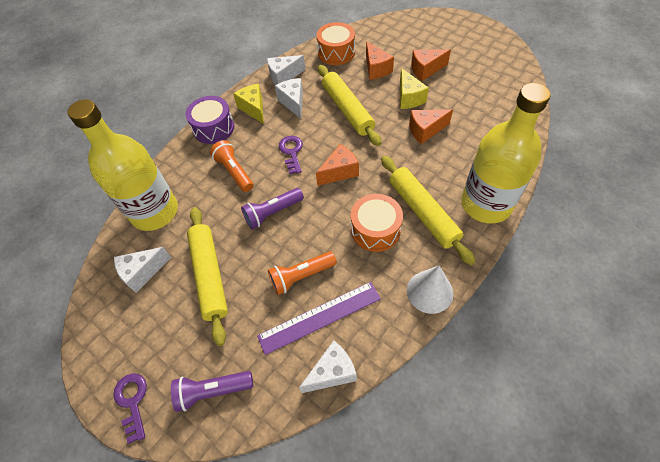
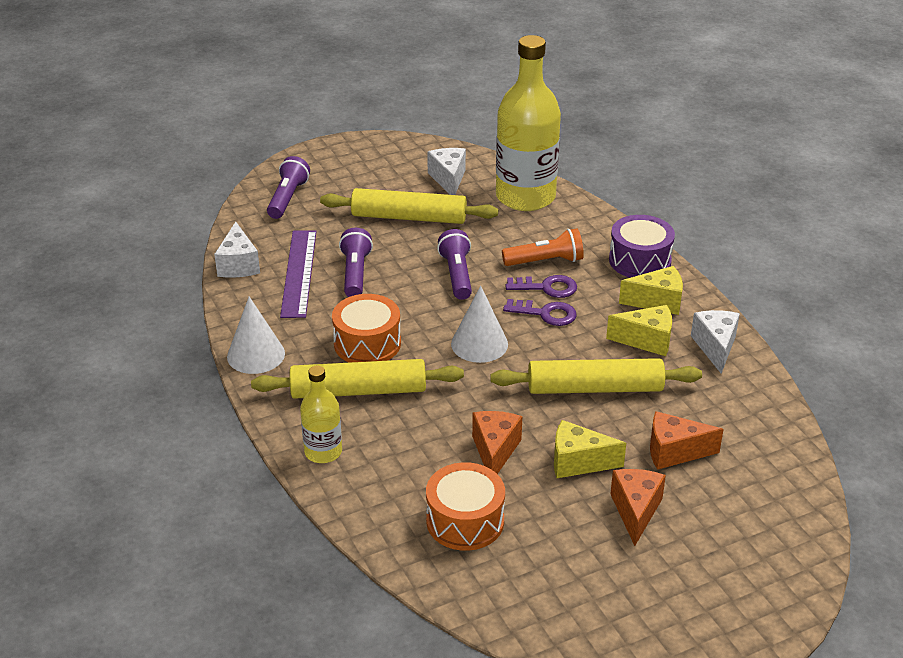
camera: 110 degrees right, 20 degrees down
(132, 401) = (319, 158): purple key -> purple key (547, 287)
(293, 102) = (647, 341): white cheese -> yellow cheese
(301, 276) = (355, 273): orange flashlight -> purple flashlight
(336, 52) = (748, 421): orange drum -> orange drum (465, 521)
(340, 172) = (479, 344): orange cheese -> white cone
(486, 204) = (323, 452): yellow bottle -> yellow bottle, size x0.49

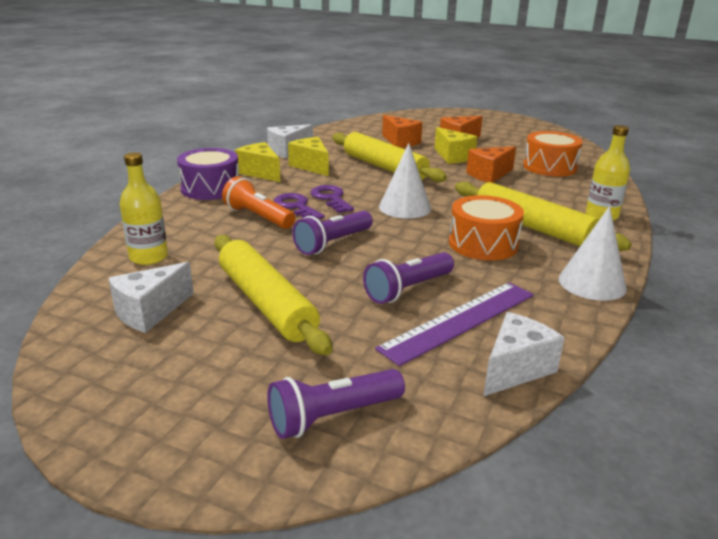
camera: 130 degrees left, 10 degrees down
(525, 197) = (149, 257): yellow bottle -> yellow bottle, size x0.49

